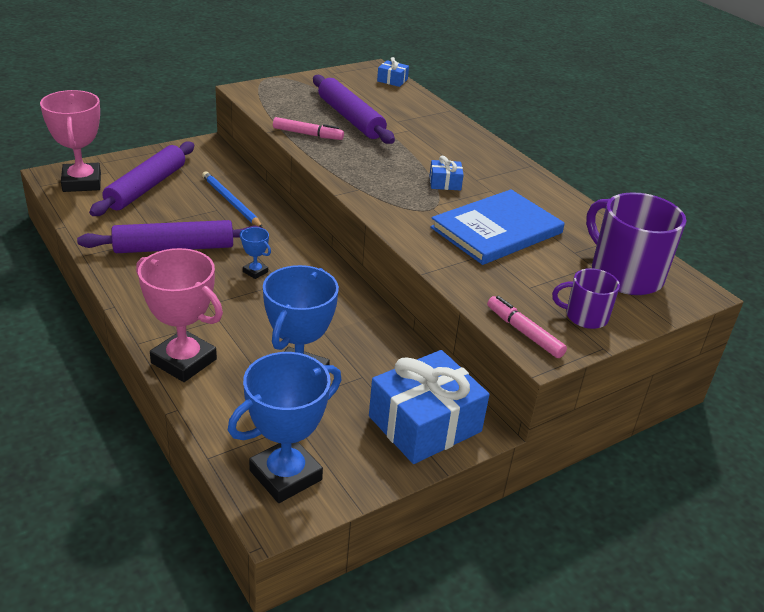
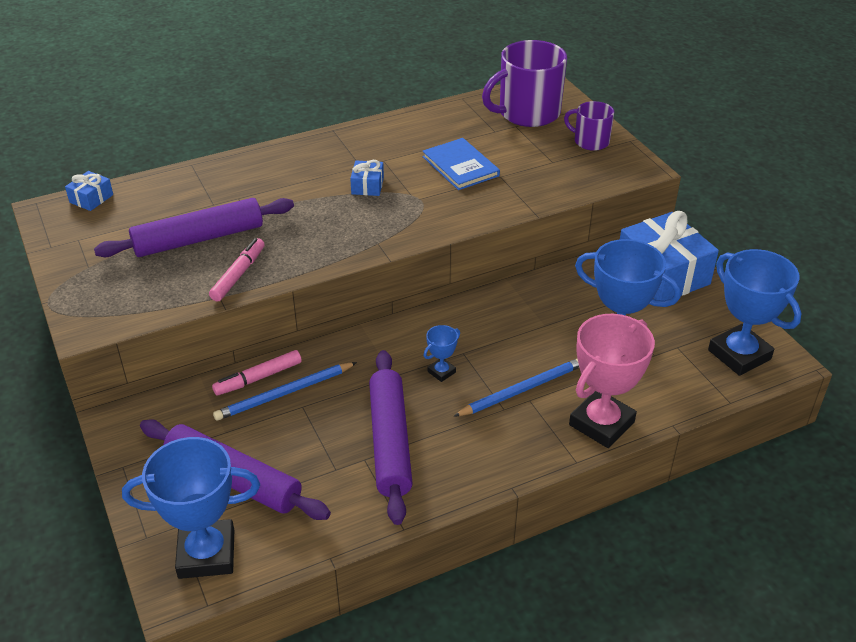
camera: 80 degrees left, 5 degrees up
(82, 182) = (206, 554): pink trophy -> blue trophy
(231, 315) = (522, 390): none -> blue pencil
(496, 230) = (460, 166): blue book -> blue book, size x0.65
(524, 332) = (617, 173): pink marker -> pink marker (258, 378)
(585, 316) = (590, 141): purple mug -> purple mug turned 105 degrees clockwise

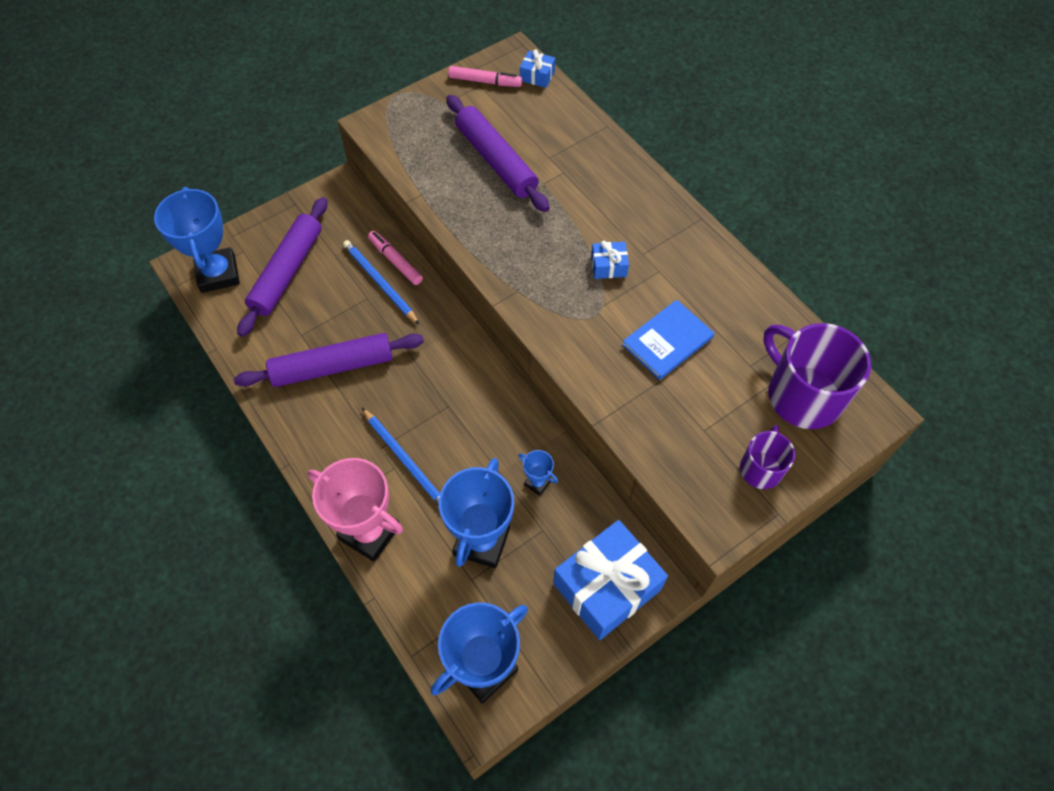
camera: 80 degrees right, 20 degrees up
(238, 275) = (452, 199): pink marker -> pink marker (485, 81)
(441, 372) = (420, 392): blue trophy -> blue trophy (537, 483)

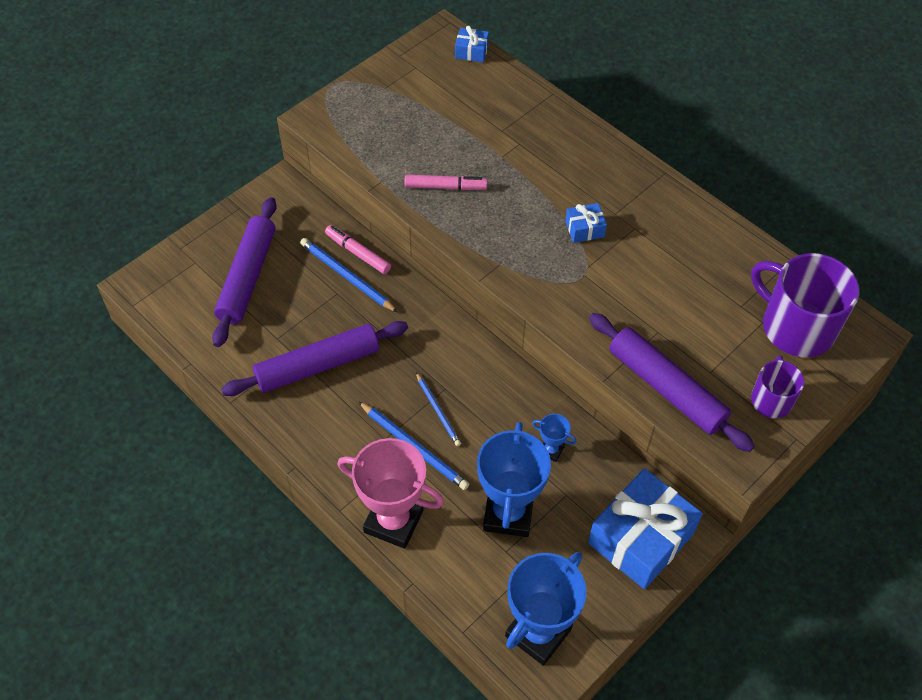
camera: 10 degrees left, 5 degrees down
(218, 274) = (174, 288): blue trophy -> none
(436, 427) = (438, 411): none -> blue pencil
(485, 81) = (420, 62): pink marker -> pink marker (445, 187)
(496, 160) = (449, 139): purple rolling pin -> purple rolling pin (666, 388)
(667, 341) = (657, 293): blue book -> none

